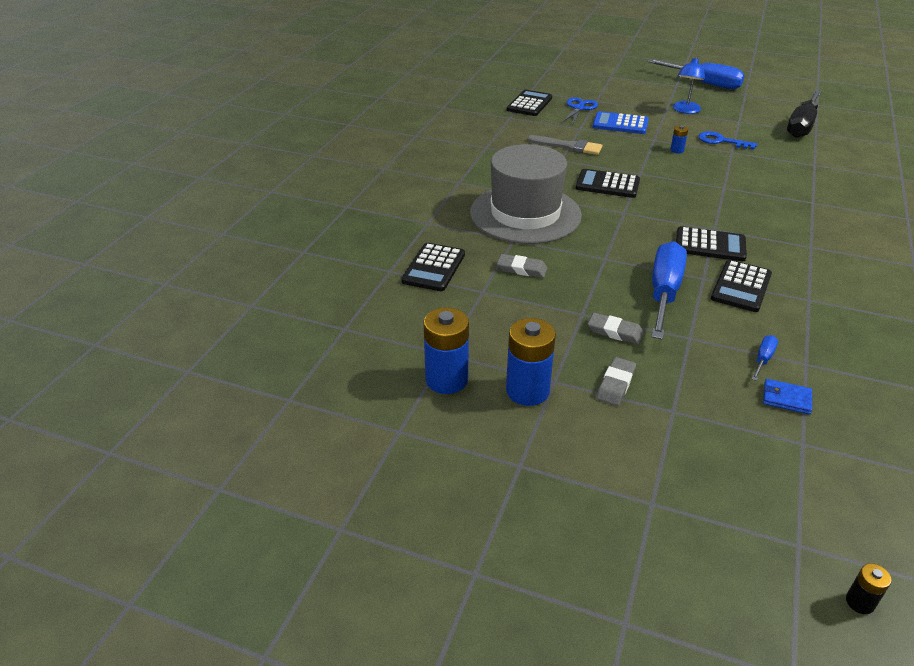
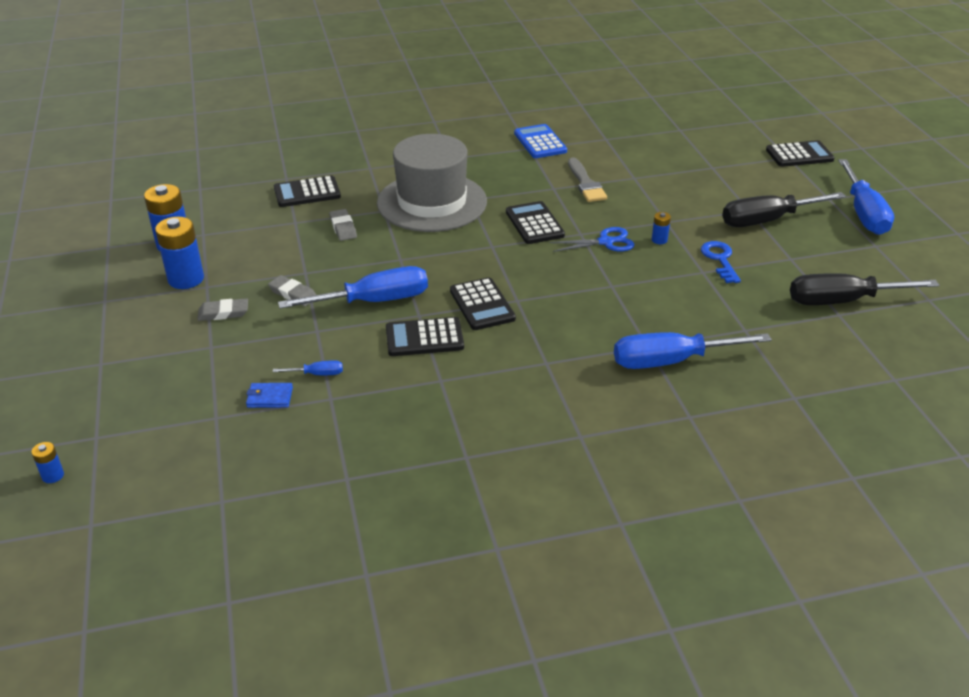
camera: 55 degrees right, 0 degrees up
(529, 104) = (649, 138): black calculator -> black calculator (799, 155)
(579, 108) = (679, 164): blue scissors -> blue scissors (605, 242)
(615, 332) = (293, 294): grey eraser -> grey eraser turned 45 degrees counterclockwise
(620, 124) = (675, 194): blue calculator -> blue calculator (540, 142)
(685, 110) = (767, 220): blue lamp -> black screwdriver
(786, 398) = (269, 397): blue wallet -> blue wallet turned 75 degrees counterclockwise
(837, 201) = (671, 361): none -> blue screwdriver
(859, 602) = (53, 475): black battery -> blue battery

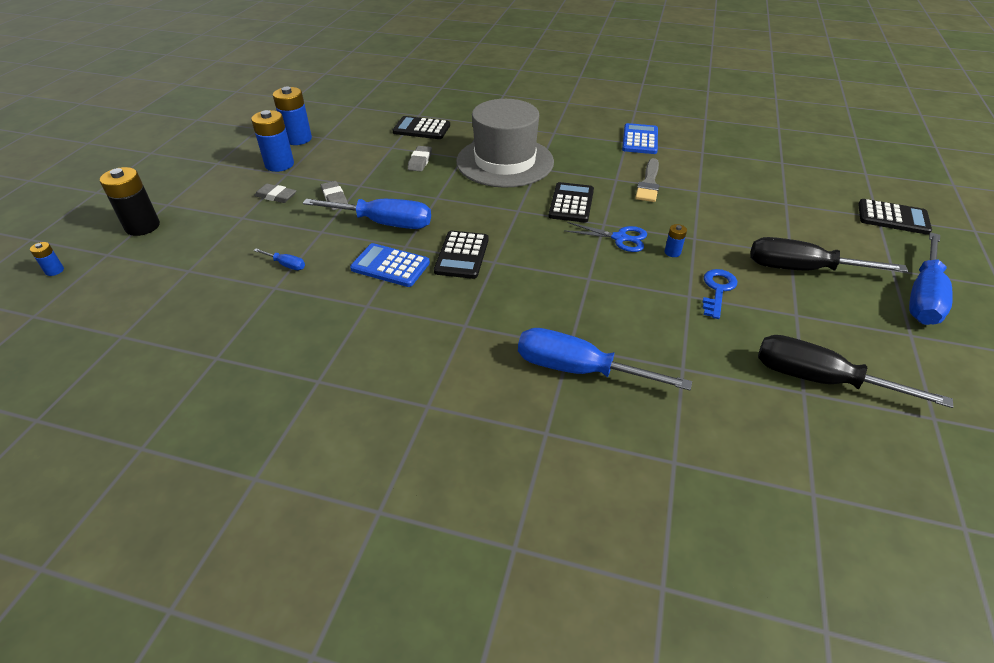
camera: 30 degrees right, 5 degrees up
(101, 395) = (142, 226): none -> black battery
(269, 397) = (236, 270): blue wallet -> none
(424, 338) = (390, 266): black calculator -> blue calculator

